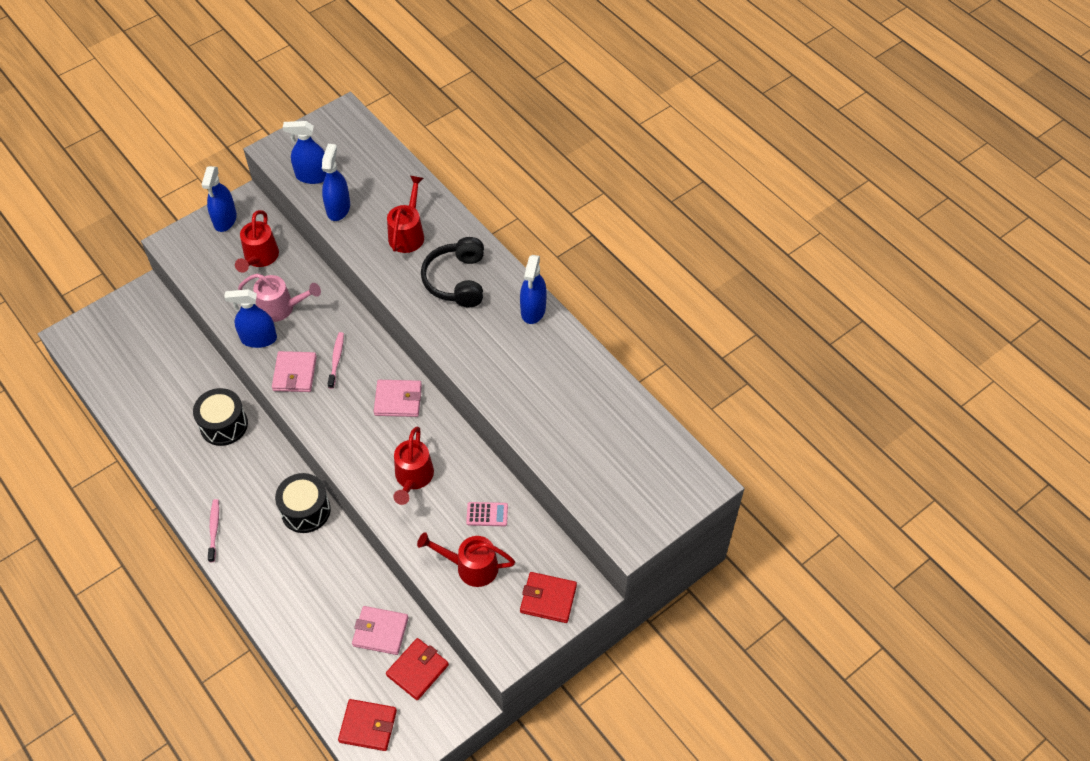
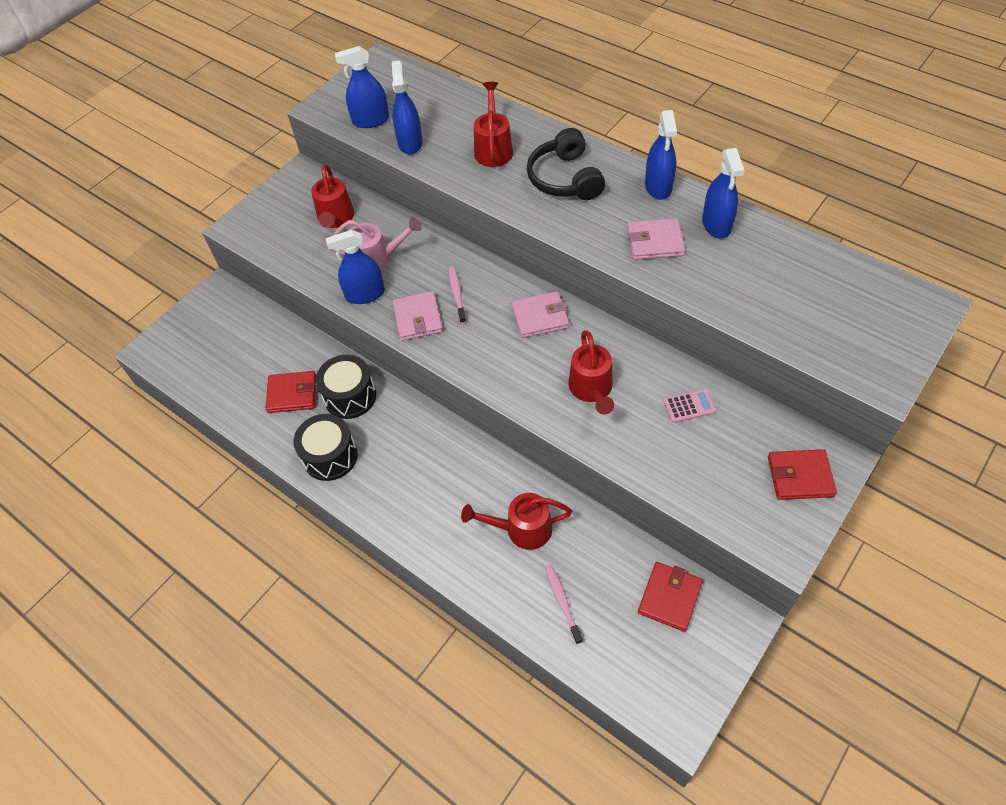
camera: 10 degrees left, 0 degrees up
(214, 529) = (380, 506): pink toothbrush -> pink toothbrush (562, 602)
(225, 220) = (285, 193): blue spray bottle -> blue spray bottle (716, 224)
(305, 510) = (473, 460): black drum -> black drum (330, 456)
(368, 726) = (642, 677): red wallet -> red wallet (292, 394)
(380, 631) = (610, 566): pink wallet -> pink wallet (655, 242)
(470, 566) = (698, 465): red watering can -> red watering can (521, 529)

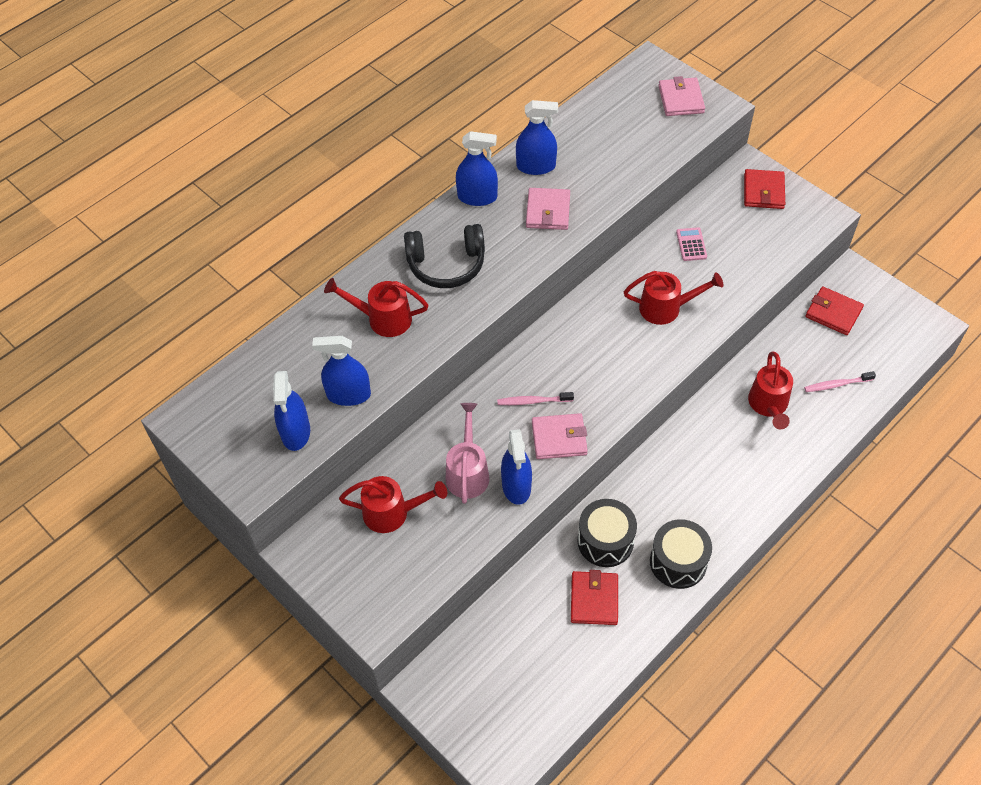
camera: 85 degrees left, 0 degrees up
(540, 317) = (576, 335): pink wallet -> pink wallet (681, 99)

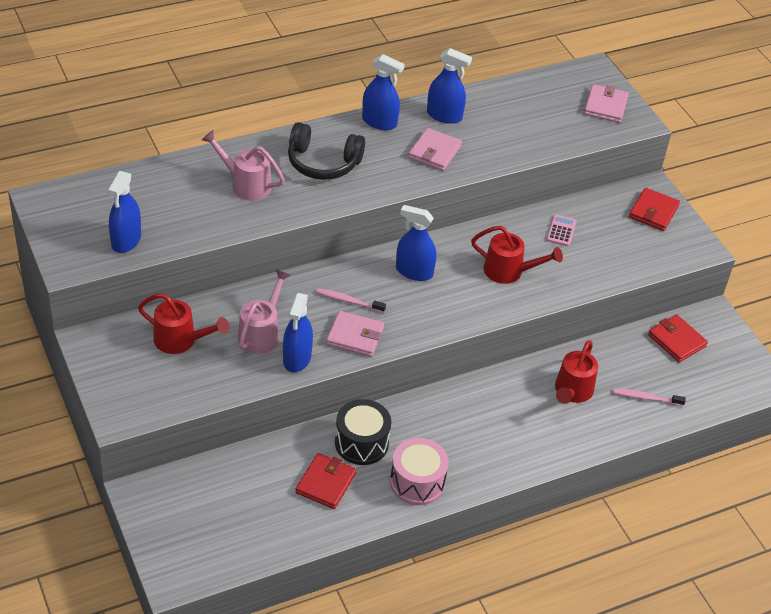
camera: 15 degrees right, 10 degrees down
(348, 394) = (185, 228): blue spray bottle -> blue spray bottle (414, 271)
(382, 319) = (245, 184): red watering can -> pink watering can
(678, 562) = (417, 482): black drum -> pink drum

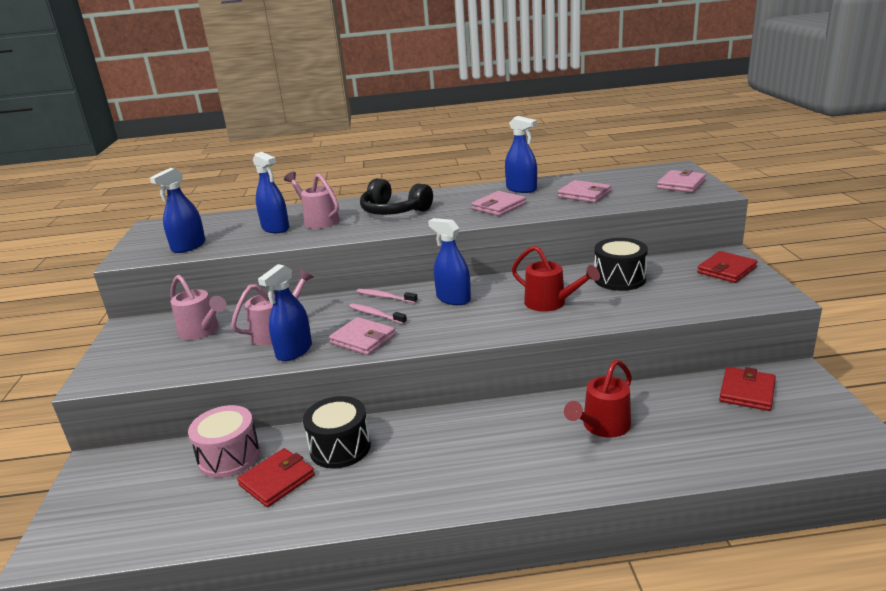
camera: 25 degrees right, 20 degrees down
(181, 341) = (202, 331): red watering can -> pink watering can
(379, 122) = (461, 192): blue spray bottle -> blue spray bottle (275, 228)
(417, 482) = (377, 493): pink drum -> pink drum (229, 457)
(515, 127) = (584, 194): none -> pink wallet
(561, 231) = (619, 279): pink calculator -> black drum
(646, 398) = (696, 442): pink toothbrush -> pink toothbrush (385, 297)
(676, 340) = (747, 392): red wallet -> red wallet turned 45 degrees clockwise

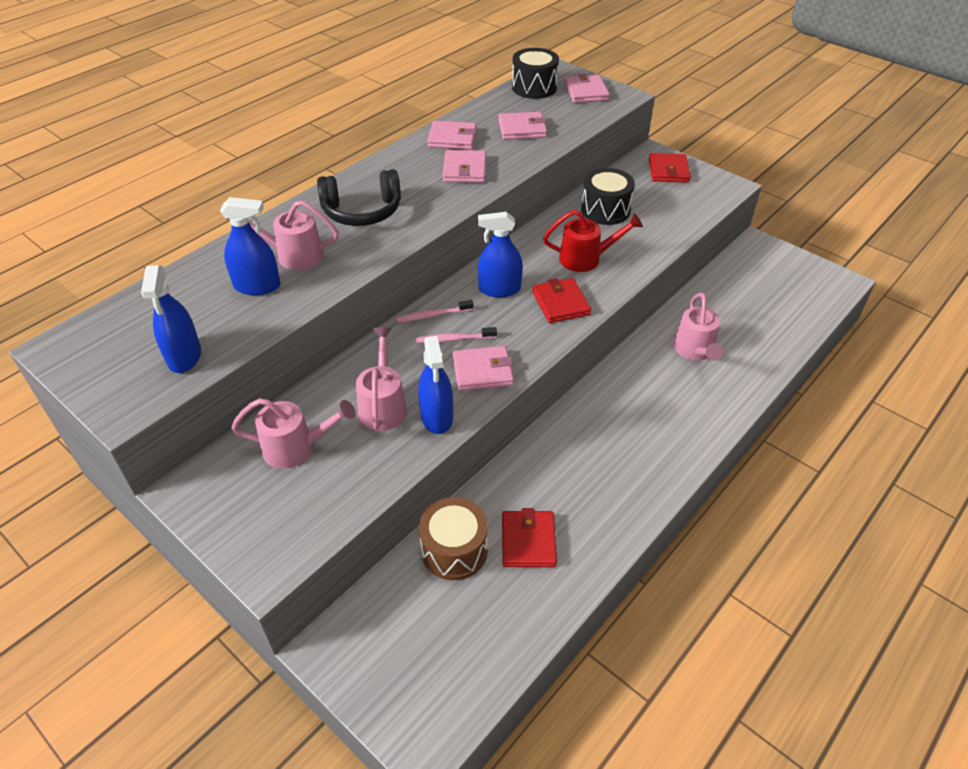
camera: 45 degrees left, 20 degrees up
(229, 457) = (454, 550): pink drum -> brown drum
(340, 447) = (537, 481): black drum -> black drum (534, 87)
(521, 189) = (452, 138): blue spray bottle -> pink wallet
(602, 427) = (695, 351): red watering can -> pink watering can
(747, 392) = (745, 274): red wallet -> red wallet (560, 303)

